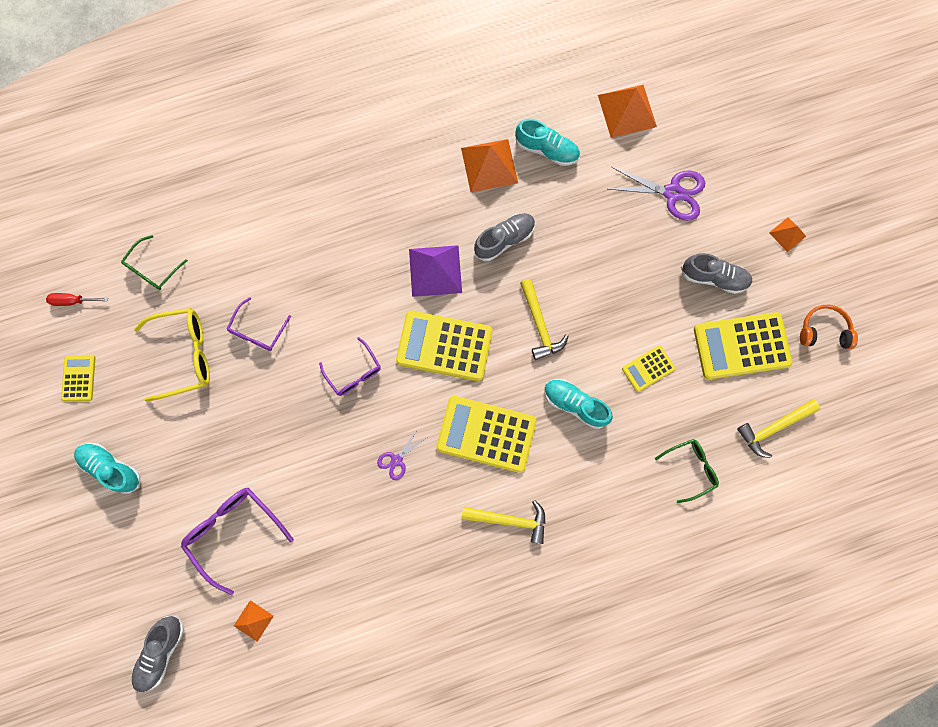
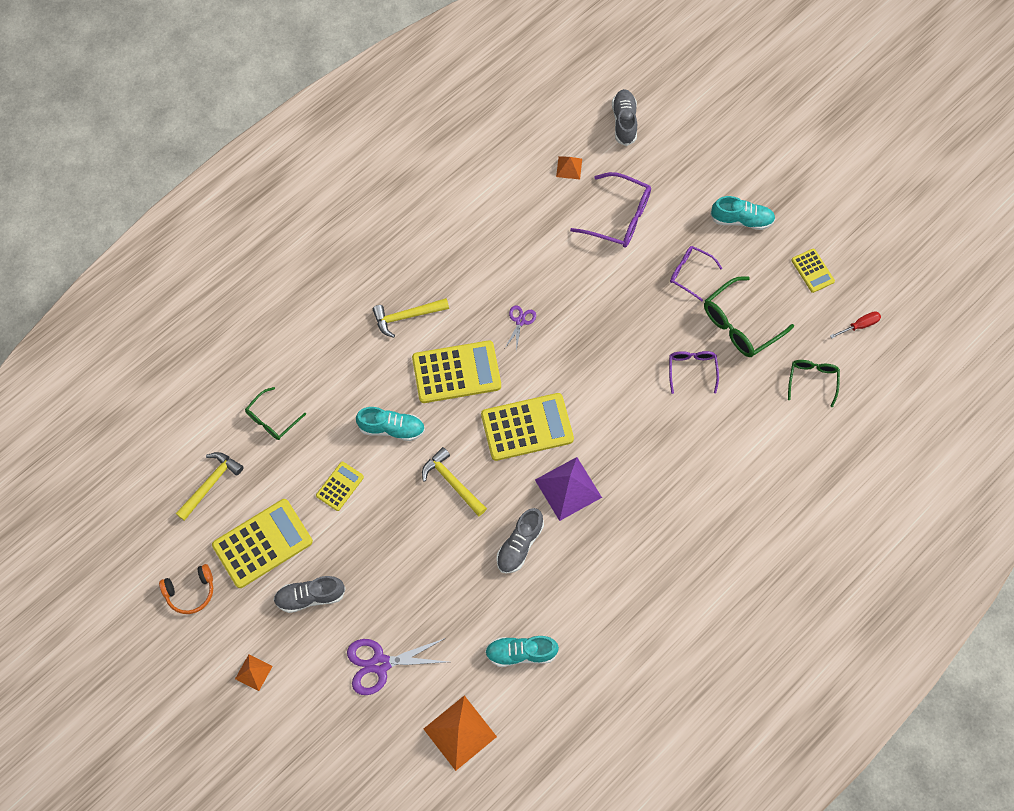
camera: 155 degrees right, 10 degrees down
(185, 355) = (739, 325): yellow glasses -> green glasses
(354, 373) = (592, 372): purple glasses -> purple glasses (689, 273)
(489, 165) = (568, 611): orange pyramid -> none

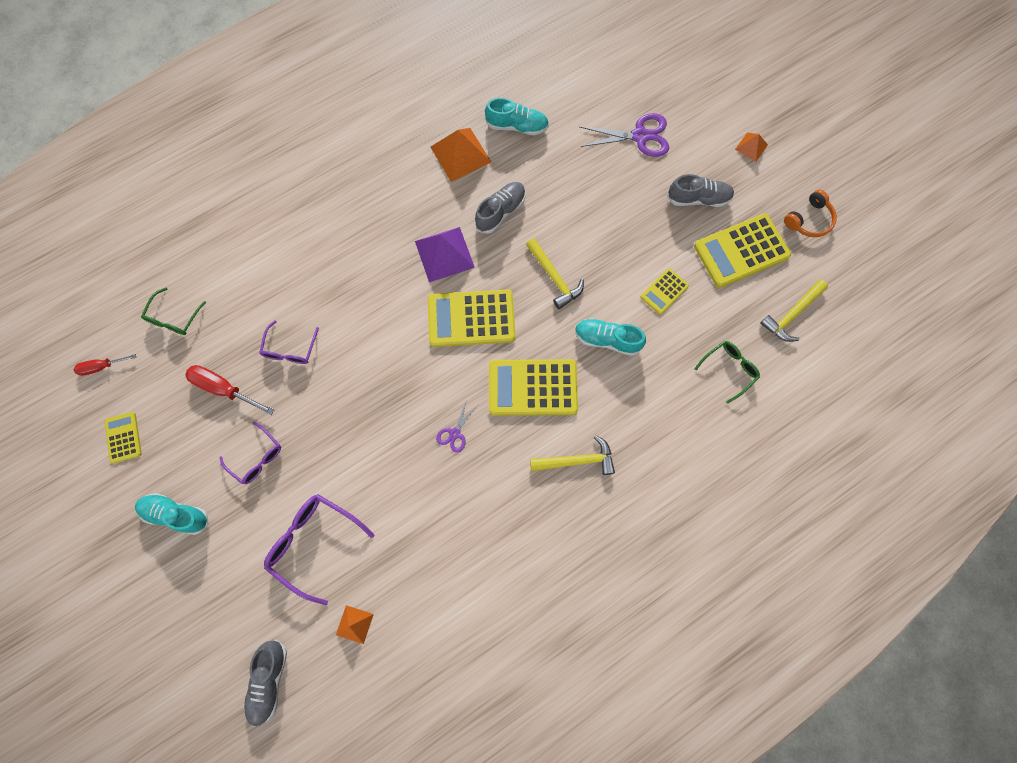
camera: 170 degrees left, 5 degrees up
(190, 591) = (809, 220): orange headphones -> orange headphones turned 150 degrees clockwise
(460, 732) = (579, 77): orange pyramid -> orange pyramid (460, 154)
(739, 325) = (224, 389): green glasses -> red screwdriver

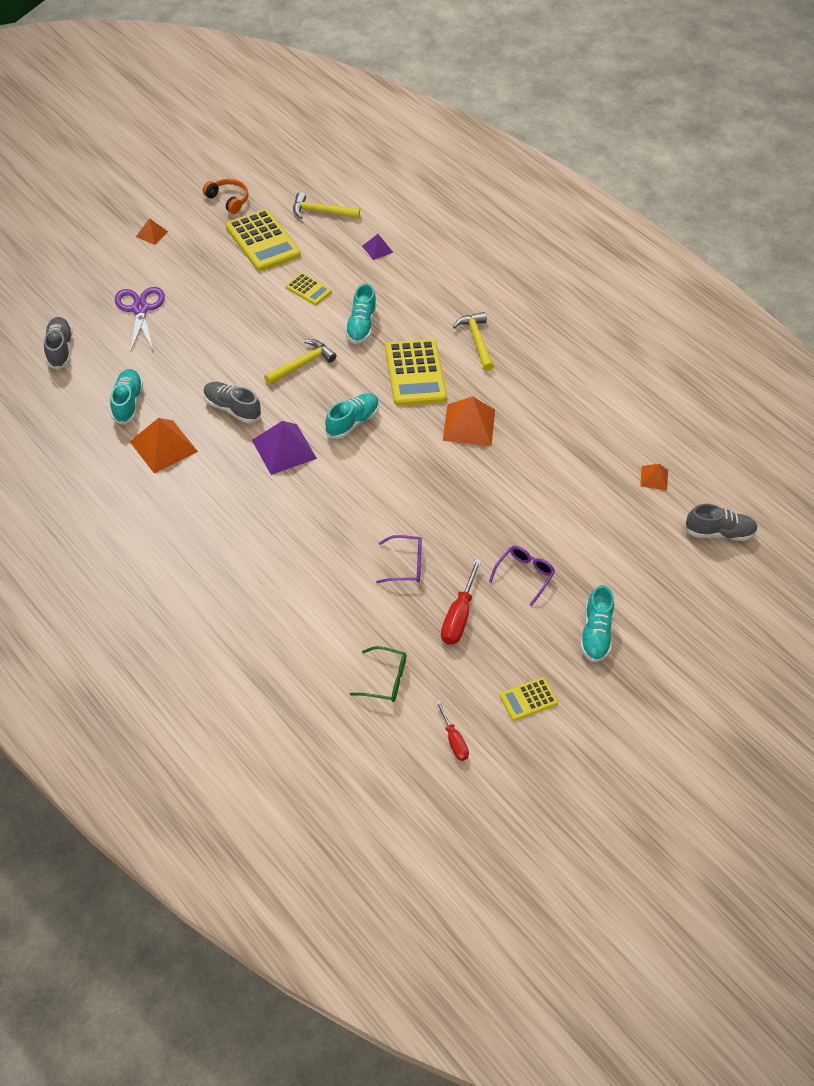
camera: 100 degrees left, 20 degrees down
(313, 543) = (593, 517): purple glasses -> none
(454, 433) = (469, 425): purple scissors -> orange pyramid
(471, 318) = (352, 422): yellow calculator -> turquoise shoe
(698, 199) = (210, 268): grey shoe -> grey shoe (60, 349)
(729, 369) = (377, 249): green glasses -> purple pyramid
(792, 314) = (321, 212): yellow hammer -> yellow hammer turned 150 degrees clockwise

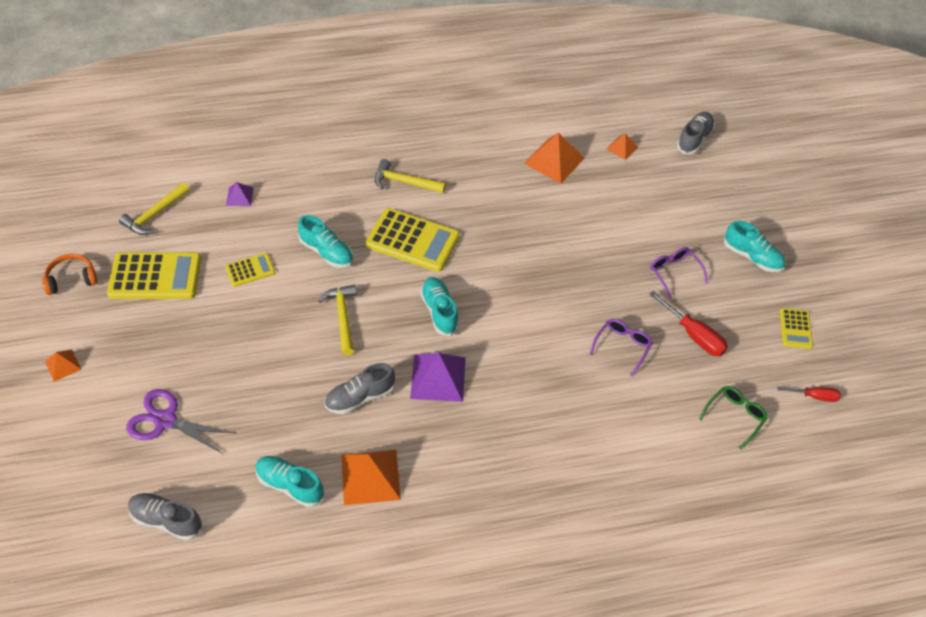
camera: 60 degrees left, 0 degrees up
(469, 425) = (496, 232): orange pyramid -> orange pyramid (554, 160)

